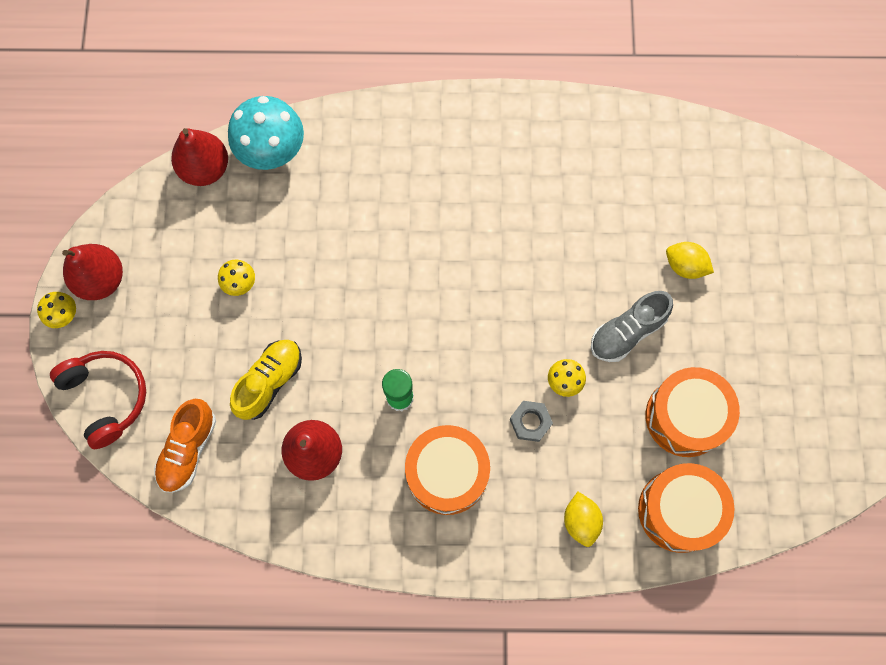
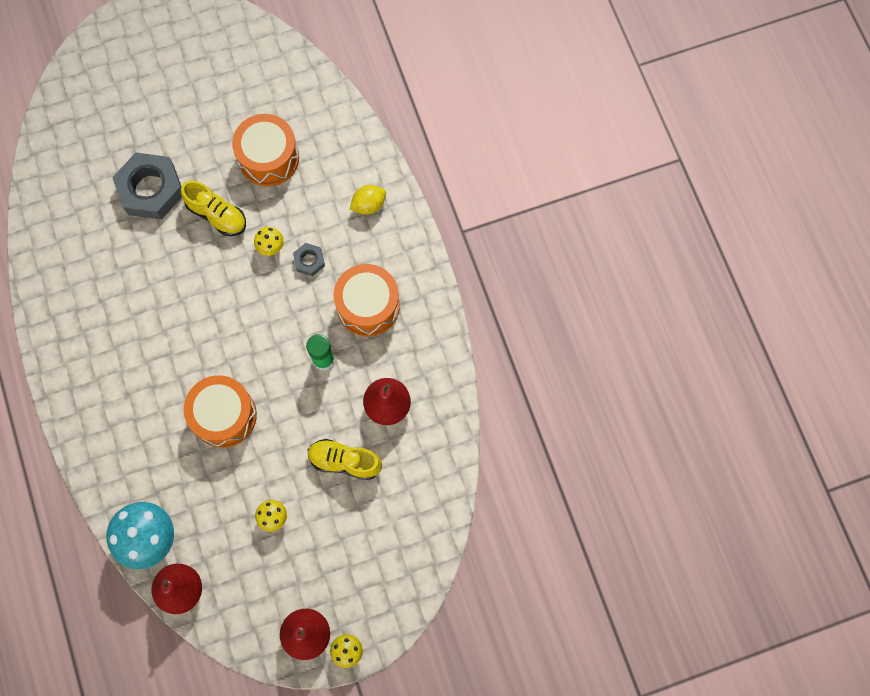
camera: 110 degrees left, 0 degrees up
(106, 397) = (401, 584): red headphones -> none
(188, 449) = (418, 501): orange shoe -> none
(627, 332) = (217, 215): grey shoe -> yellow shoe
(679, 510) = (338, 144): orange drum -> orange drum (224, 415)
(685, 266) = (151, 190): yellow lemon -> grey nut

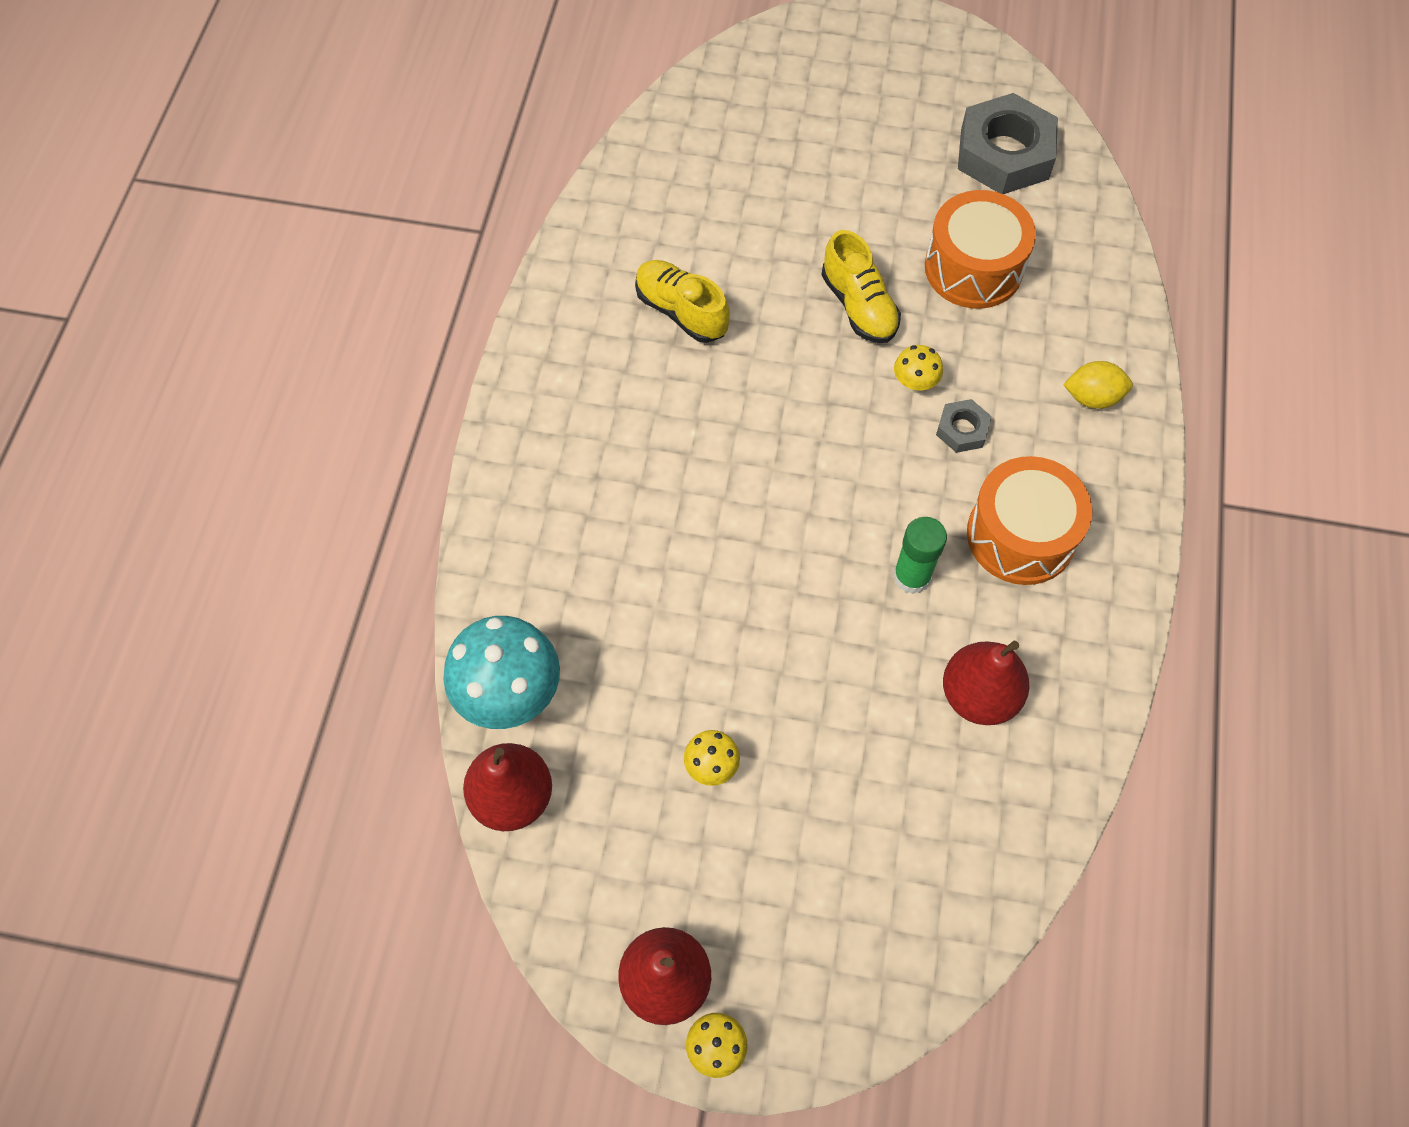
camera: 30 degrees right, 10 degrees down
(151, 190) = (783, 232): grey nut -> grey nut (1004, 154)
(224, 415) = (719, 578): orange drum -> none
(345, 461) = (868, 743): yellow shoe -> yellow shoe (681, 311)

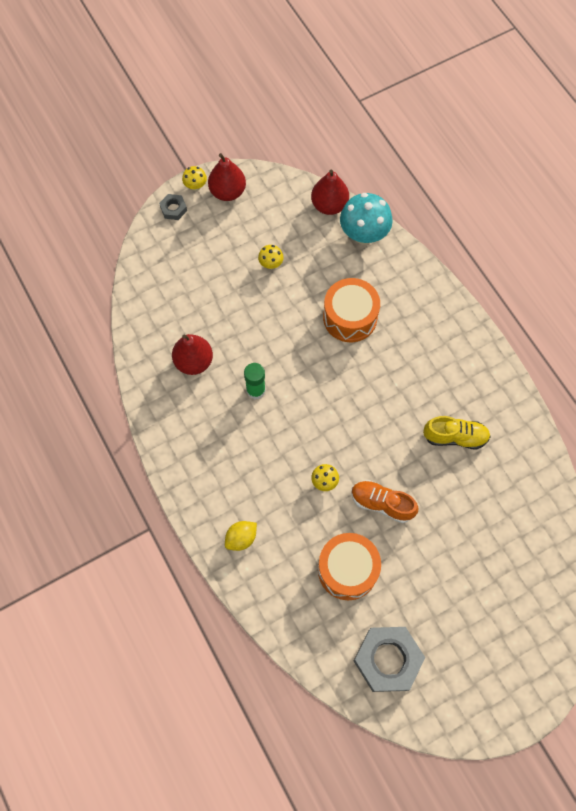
camera: 140 degrees right, 5 degrees up
(858, 306) = (382, 503): yellow shoe -> orange shoe
(962, 430) = (286, 474): grey nut -> grey nut (173, 209)
(1020, 535) = (225, 442): orange drum -> orange drum (350, 317)

